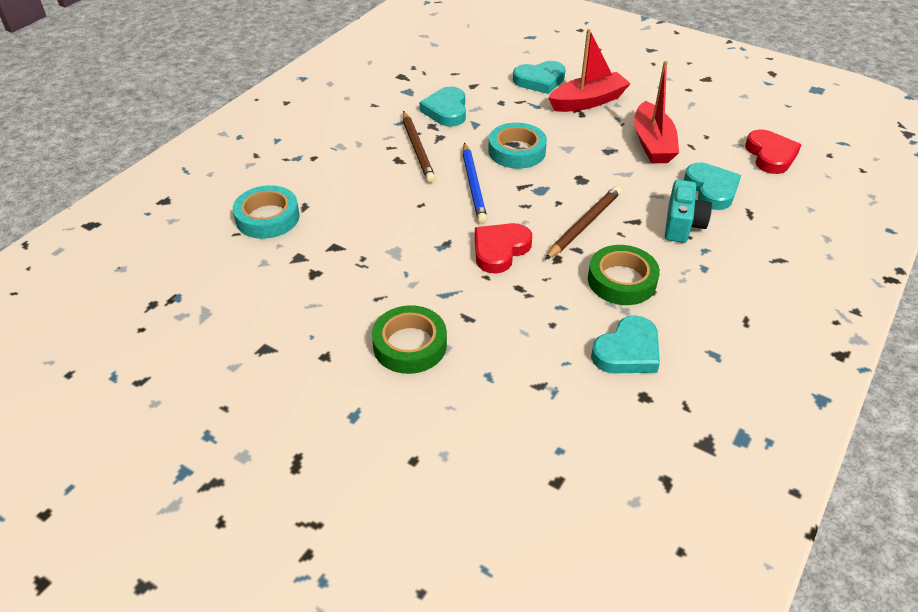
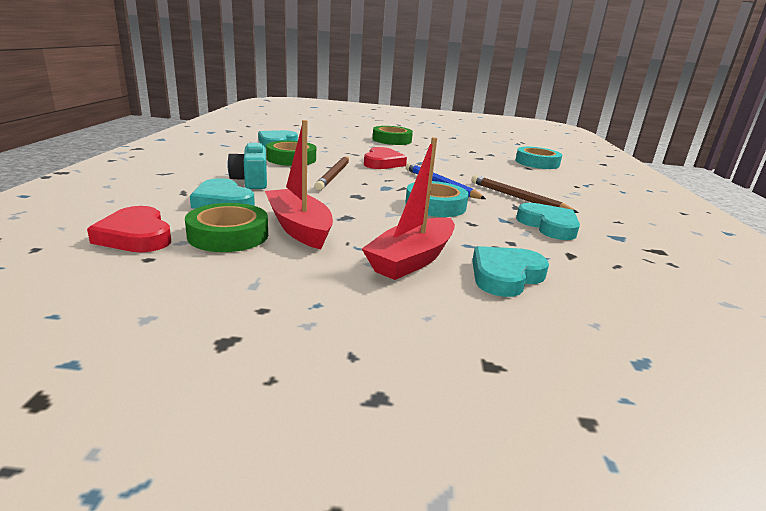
camera: 150 degrees right, 20 degrees down
(706, 145) = (228, 235): none -> green tape

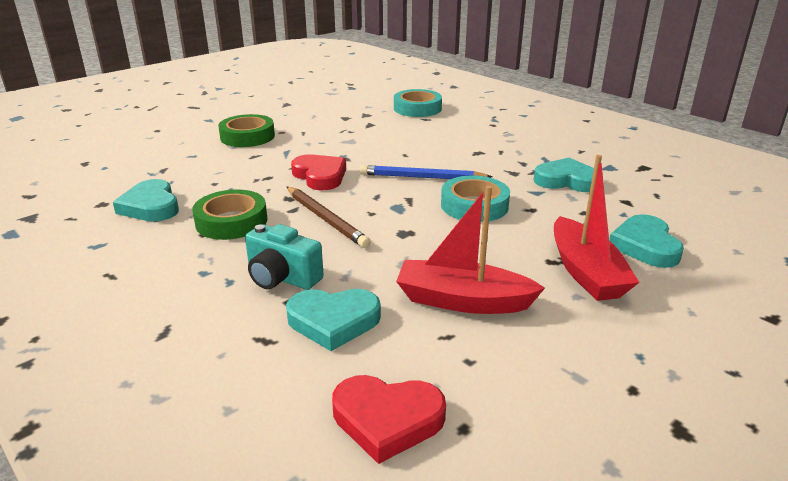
camera: 45 degrees left, 5 degrees up
(228, 235) = (443, 352): green tape -> none
(517, 197) = (493, 161): brown pencil -> none

